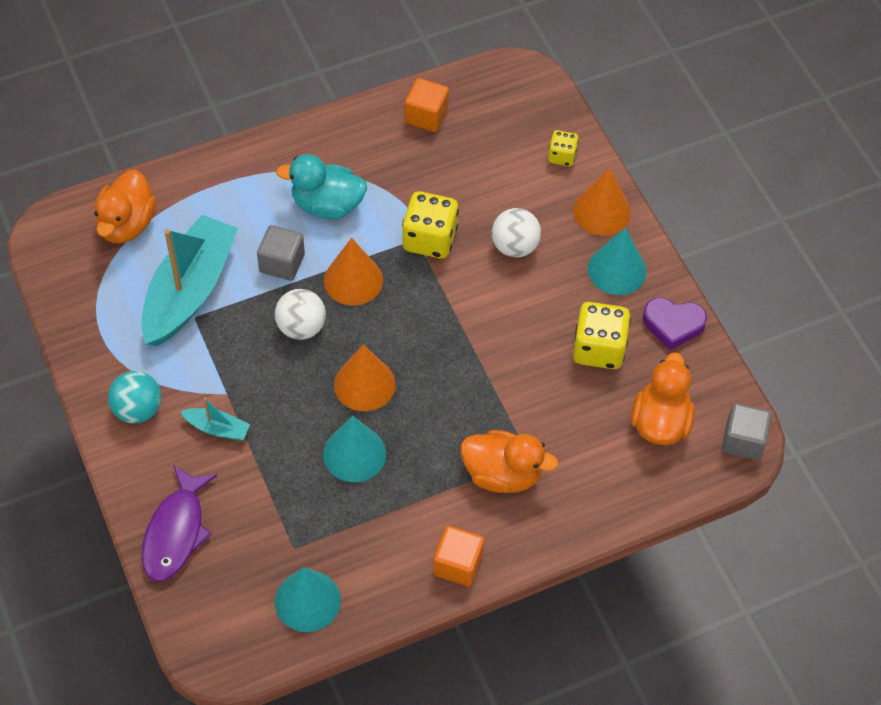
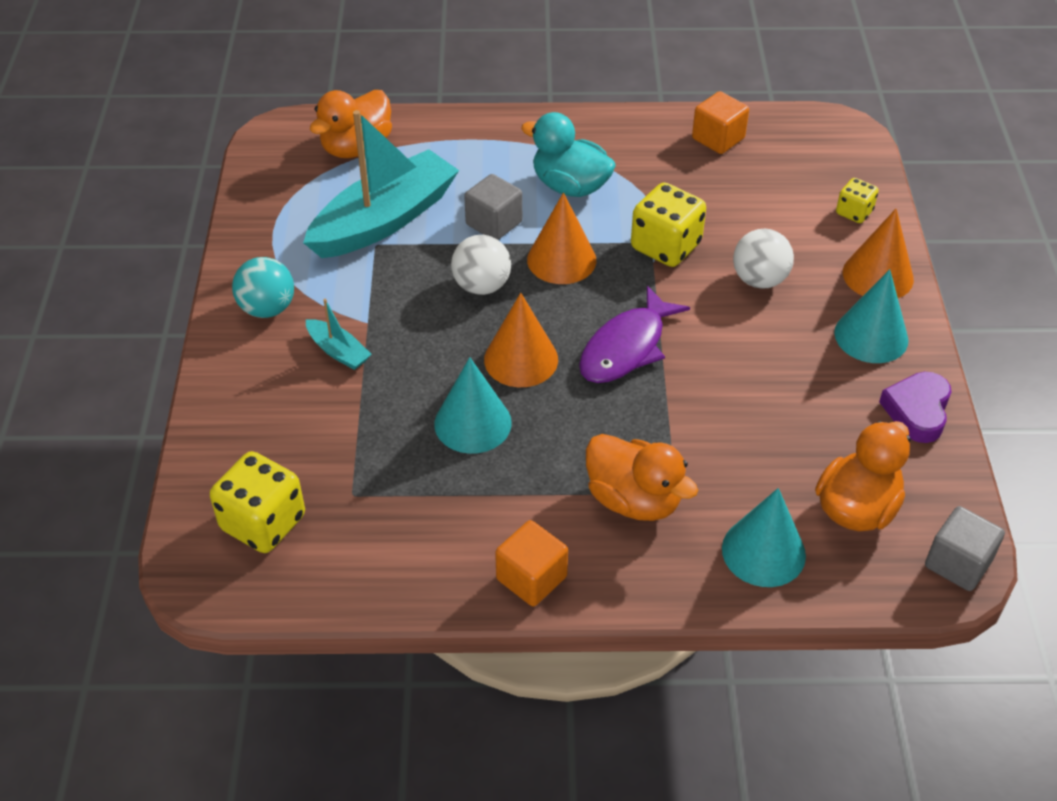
camera: 25 degrees right, 10 degrees down
(176, 532) = (235, 435): purple fish -> purple fish (626, 347)
(307, 601) = (336, 555): turquoise cone -> turquoise cone (763, 551)
(598, 349) = (813, 407): yellow dice -> yellow dice (263, 523)
(673, 325) = (917, 411): purple heart -> purple heart turned 75 degrees clockwise

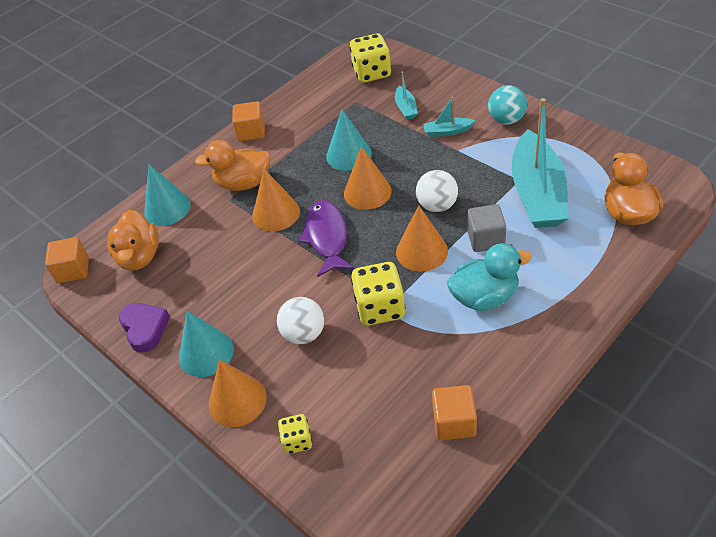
camera: 140 degrees right, 0 degrees up
(322, 424) = (406, 108): none -> turquoise boat
(644, 423) = (276, 213): none -> orange cone
(958, 563) = (73, 270): grey cube -> orange cube

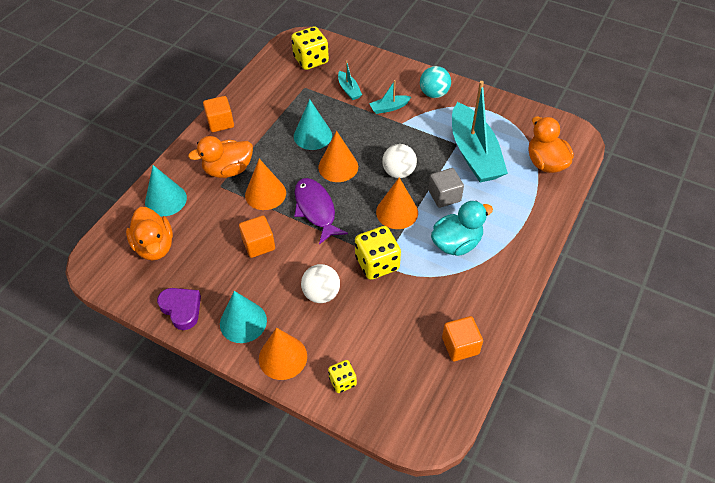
camera: 20 degrees left, 5 degrees up
(73, 270) = (96, 266): orange cube -> orange cube (258, 244)

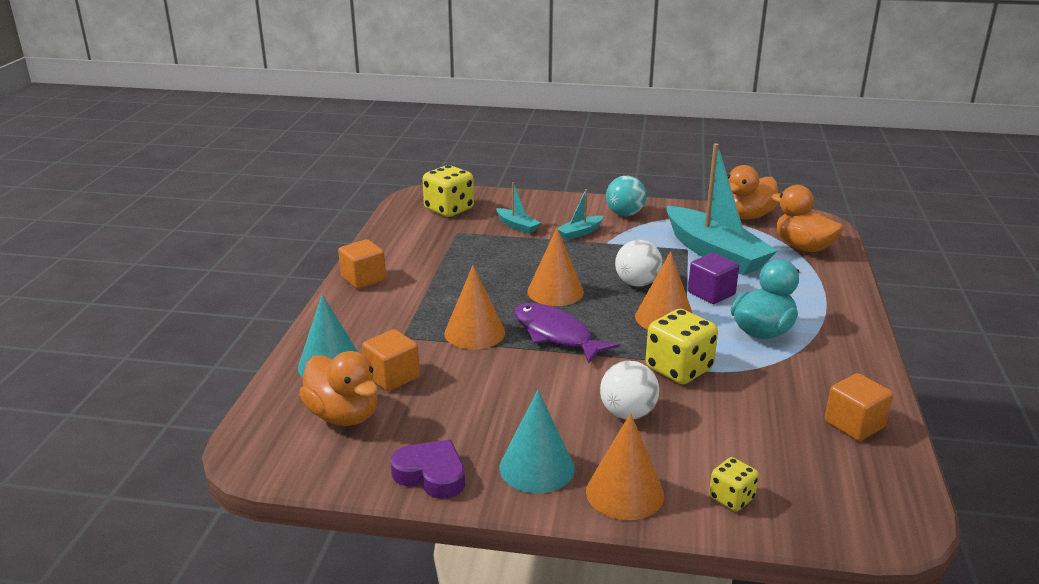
camera: 20 degrees left, 25 degrees down
(228, 170) = (405, 320): orange duck -> orange duck (747, 216)
(258, 244) = (501, 383): orange cube -> orange cube (392, 377)
(312, 135) = (500, 270): turquoise cone -> none
(444, 196) = (711, 293): grey cube -> purple cube

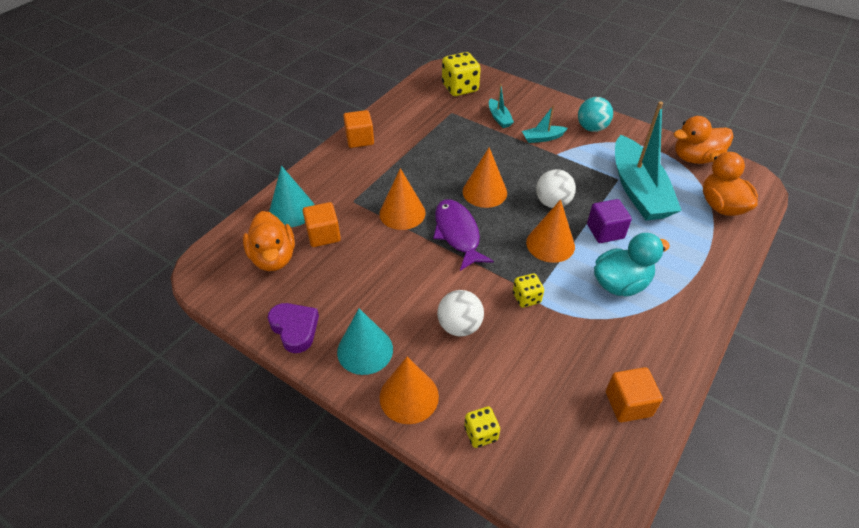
camera: 25 degrees right, 20 degrees up
(679, 369) = (526, 298): yellow dice -> yellow dice, size x0.56

